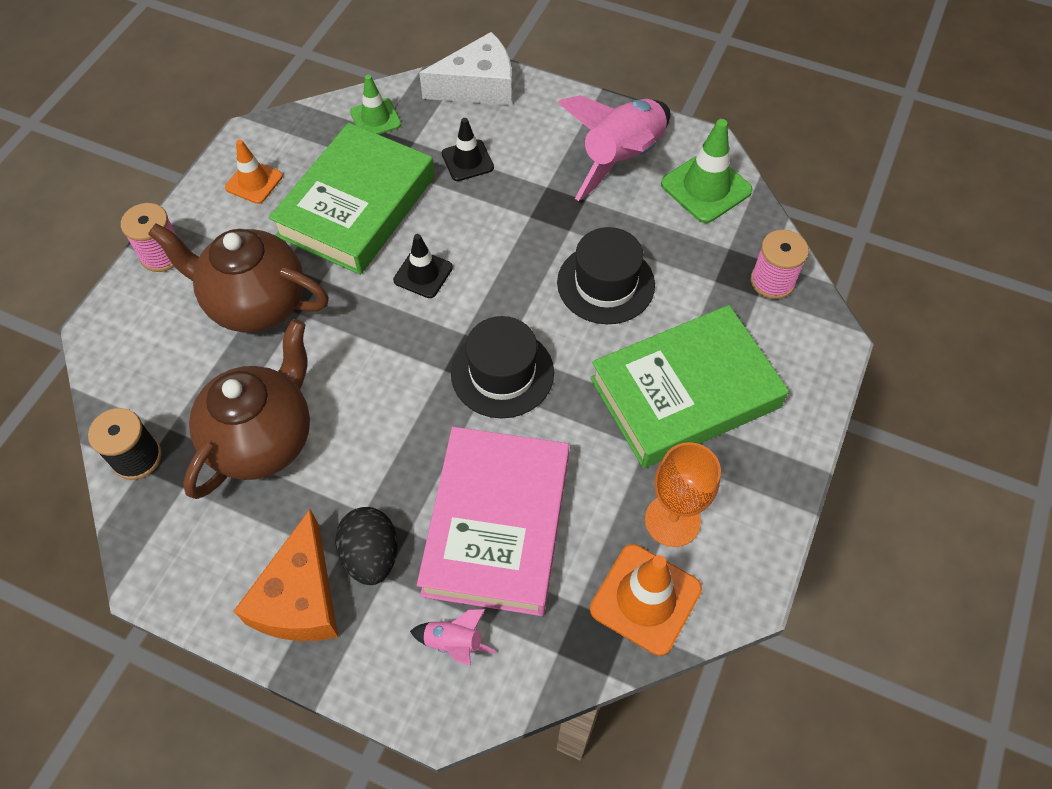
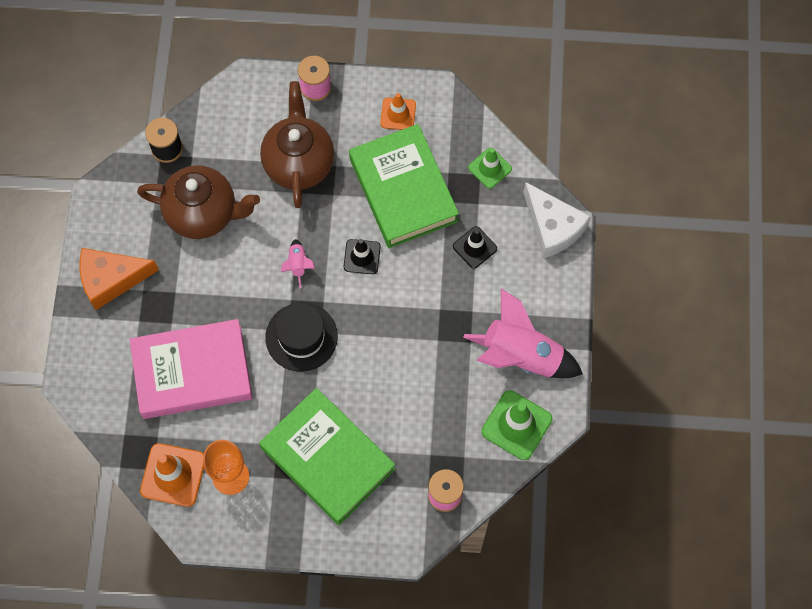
camera: 70 degrees right, 10 degrees up
(357, 206) = (403, 190): green book -> green book turned 60 degrees clockwise
(371, 555) = (149, 308): black egg -> none
(454, 642) = (112, 374): pink rocket -> pink rocket (298, 265)
(605, 283) = (399, 380): black hat -> none

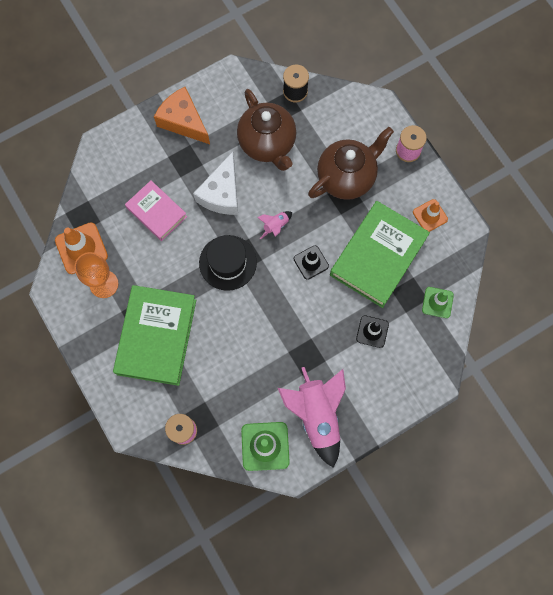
camera: 55 degrees right, 5 degrees up
(192, 372) = (156, 212): pink book -> pink book, size x0.59
(552, 227) = (426, 374): white cheese -> white cheese (222, 193)

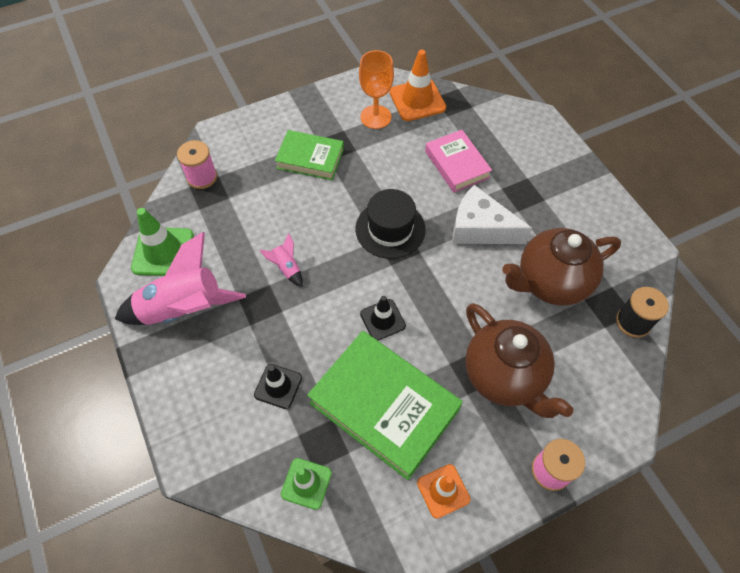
camera: 95 degrees right, 15 degrees down
(156, 212) = (457, 164): pink book -> pink book turned 75 degrees counterclockwise
(156, 337) = (310, 159): green book -> green book, size x0.59
(183, 121) = (575, 194): orange cheese -> none
(275, 226) = (435, 283): pink rocket -> pink rocket (286, 268)

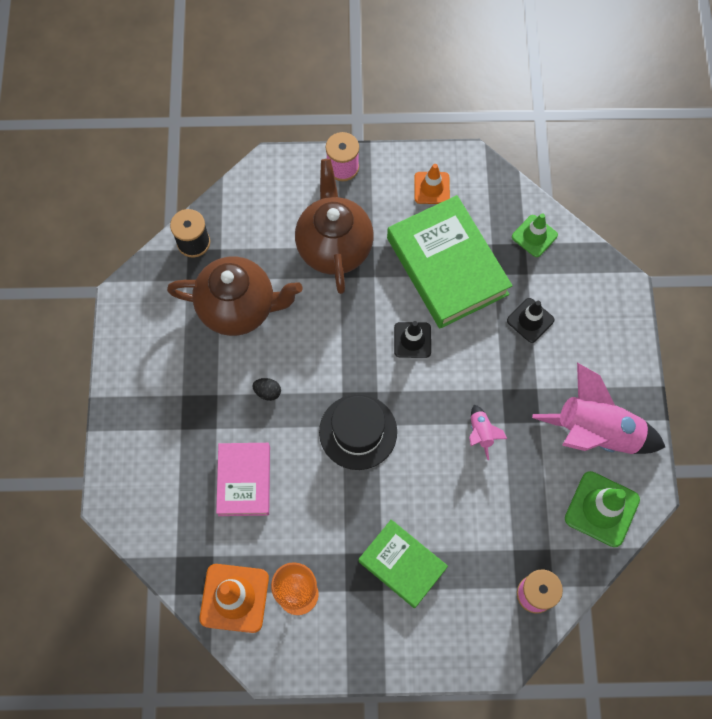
camera: 155 degrees left, 10 degrees up
(480, 228) = (267, 392): white cheese -> black egg

